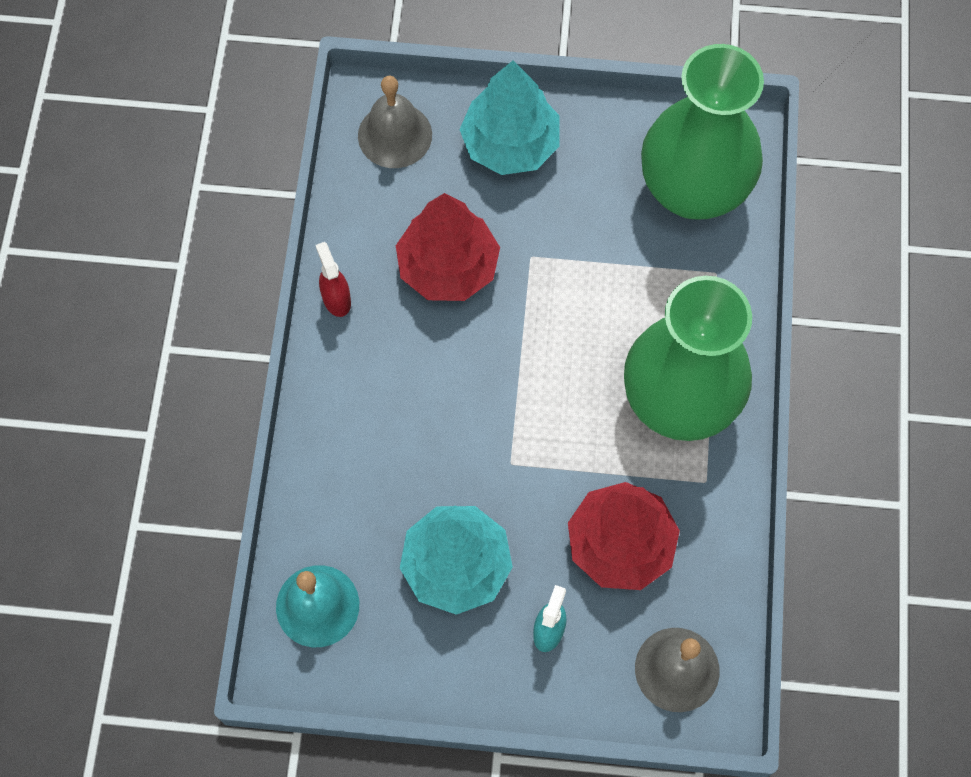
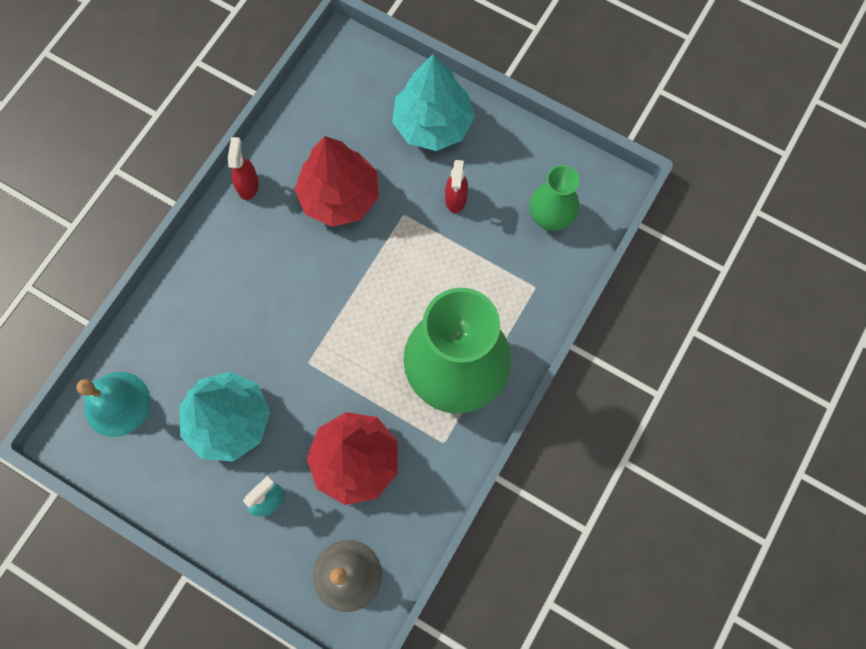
camera: 25 degrees right, 5 degrees up
(395, 135) = (353, 82): grey bell -> none
(579, 215) = (456, 199): none -> red spray bottle
(693, 190) = (550, 216): green vase -> green vase, size x0.50

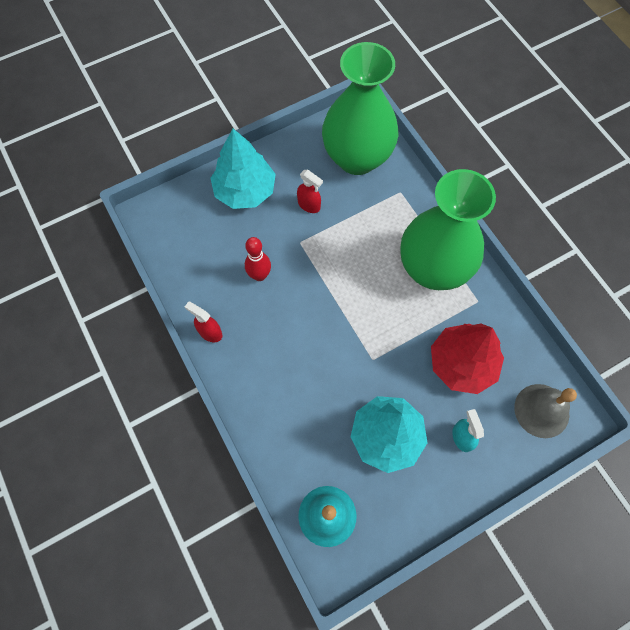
camera: 60 degrees left, 5 degrees down
(340, 196) = (259, 275): red tree -> red bowling pin
(550, 216) = (357, 158): green vase -> green vase, size x1.98

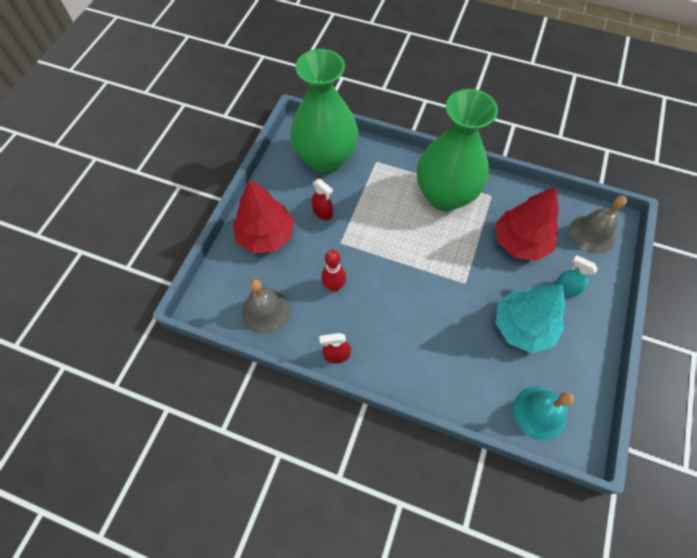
camera: 40 degrees left, 5 degrees down
(189, 254) = (266, 311): none -> grey bell
(245, 190) = (266, 235): turquoise tree -> red tree
(309, 205) = (323, 213): red spray bottle -> red spray bottle turned 45 degrees clockwise

